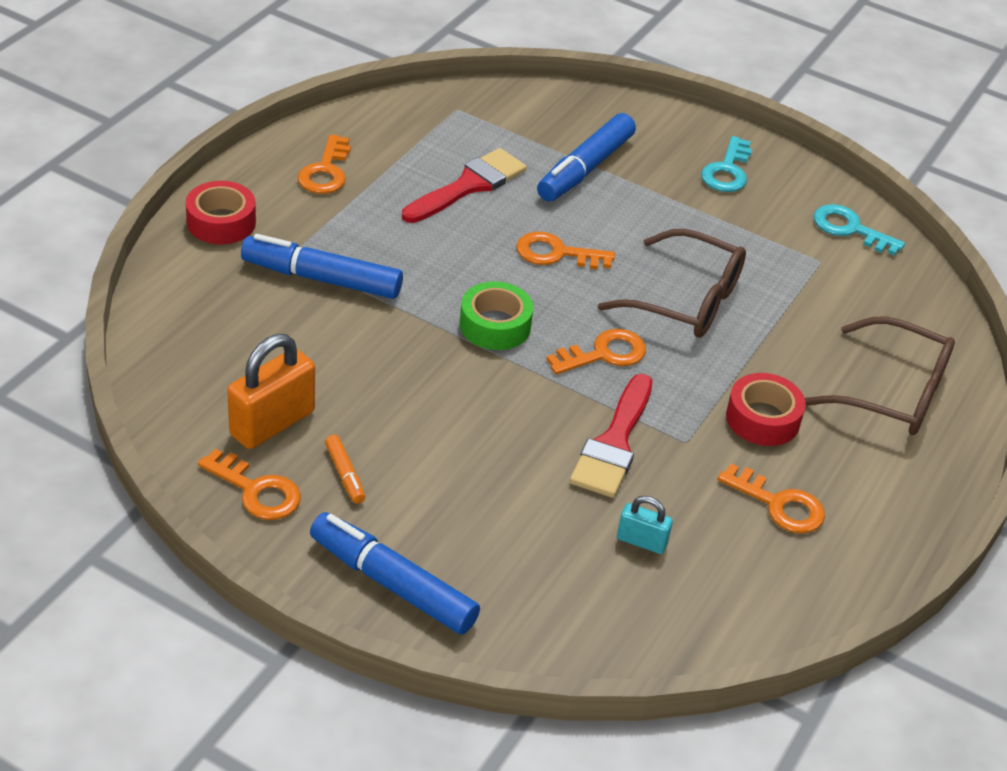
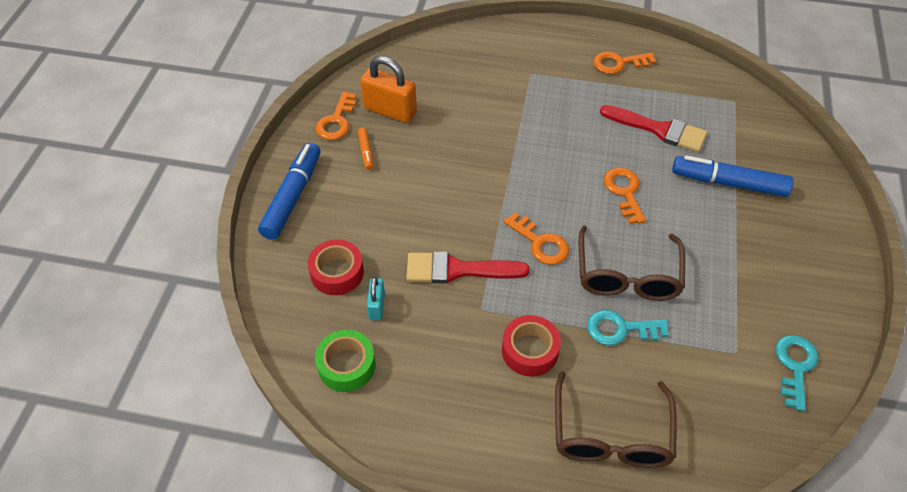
camera: 75 degrees right, 10 degrees up
(221, 222) = (539, 38): red tape -> red tape (337, 272)
(321, 278) = (520, 92): blue marker -> none
(345, 474) = (366, 152): orange marker -> orange marker turned 60 degrees counterclockwise
(495, 325) = (531, 180): green tape -> green tape (346, 365)
(727, 171) = (799, 267): turquoise key -> turquoise key (620, 329)
(779, 504) = (448, 379): orange key -> none

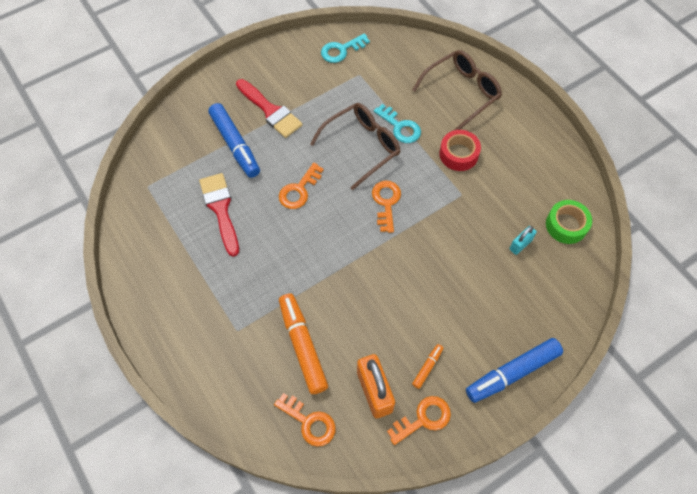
camera: 135 degrees left, 10 degrees up
(337, 272) = (527, 286): red tape -> none
(458, 270) = (451, 227): red brush -> red brush (270, 111)
(474, 98) = (303, 345): none -> orange marker
(618, 63) = (168, 281): orange key -> orange key (309, 422)

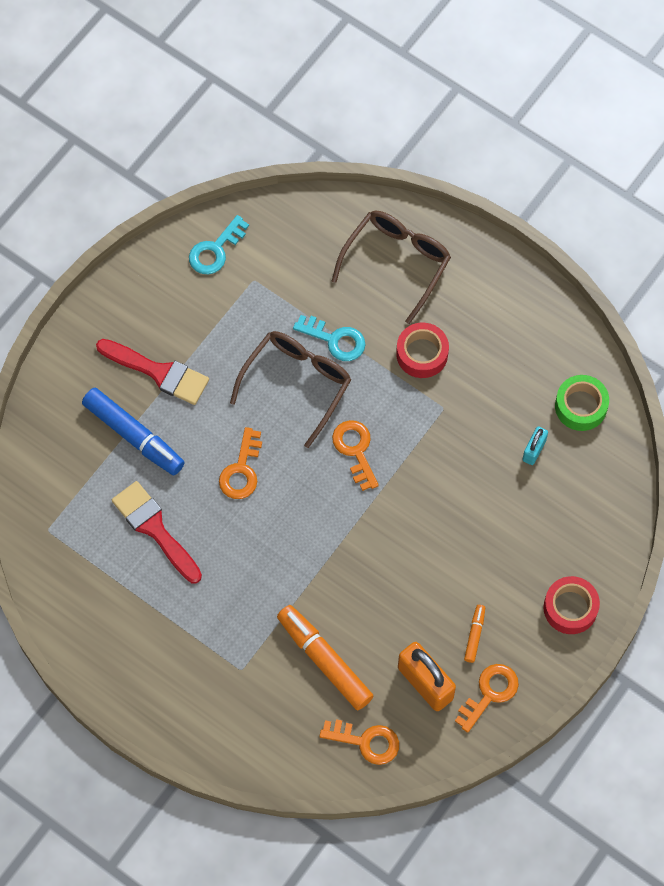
camera: 20 degrees left, 5 degrees up
(512, 373) = (570, 608): blue marker -> red tape

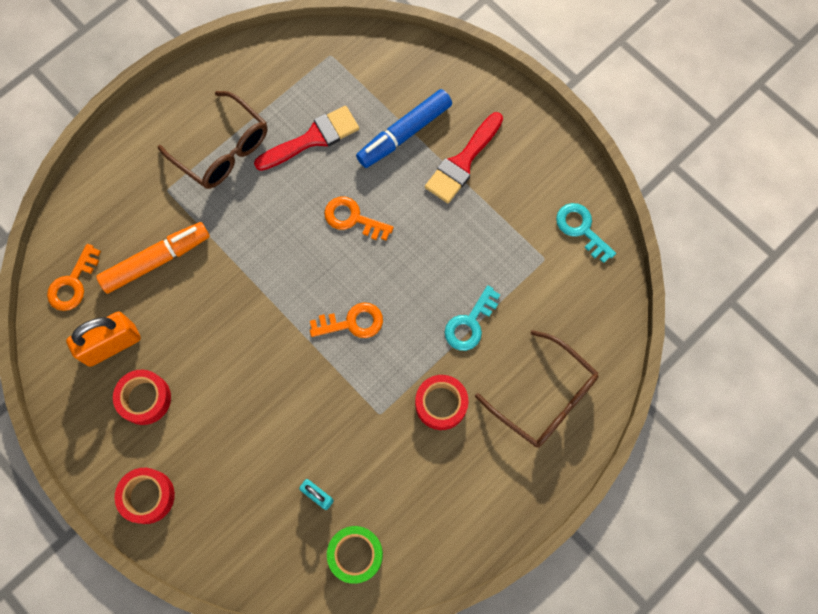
camera: 100 degrees right, 5 degrees up
(296, 384) = (429, 280): brown glasses -> brown glasses (222, 149)
(474, 635) = (145, 399): orange marker -> red tape
(489, 693) = (86, 401): orange key -> none

